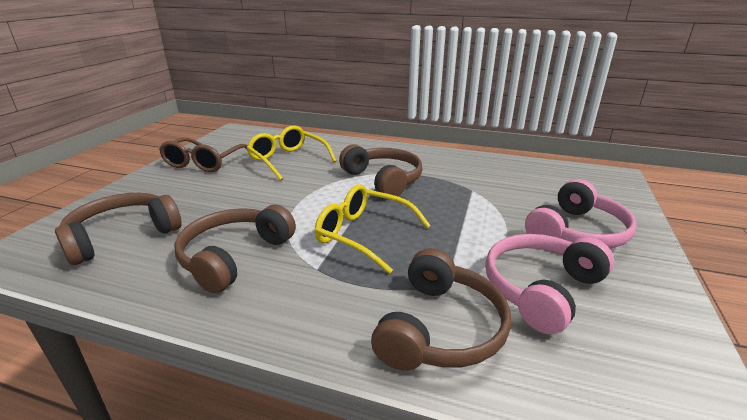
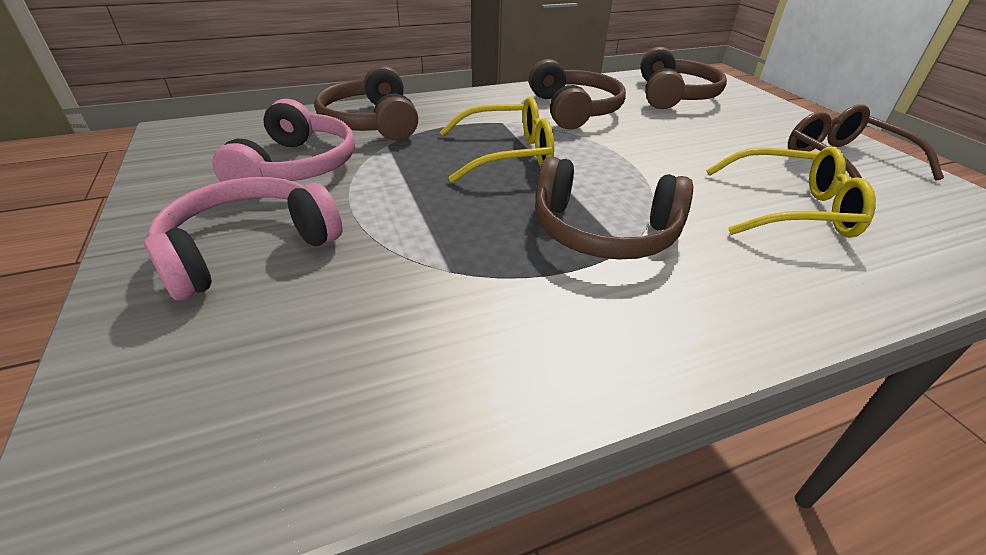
camera: 140 degrees right, 10 degrees up
(576, 232) = (249, 248): pink headphones -> pink headphones turned 45 degrees clockwise

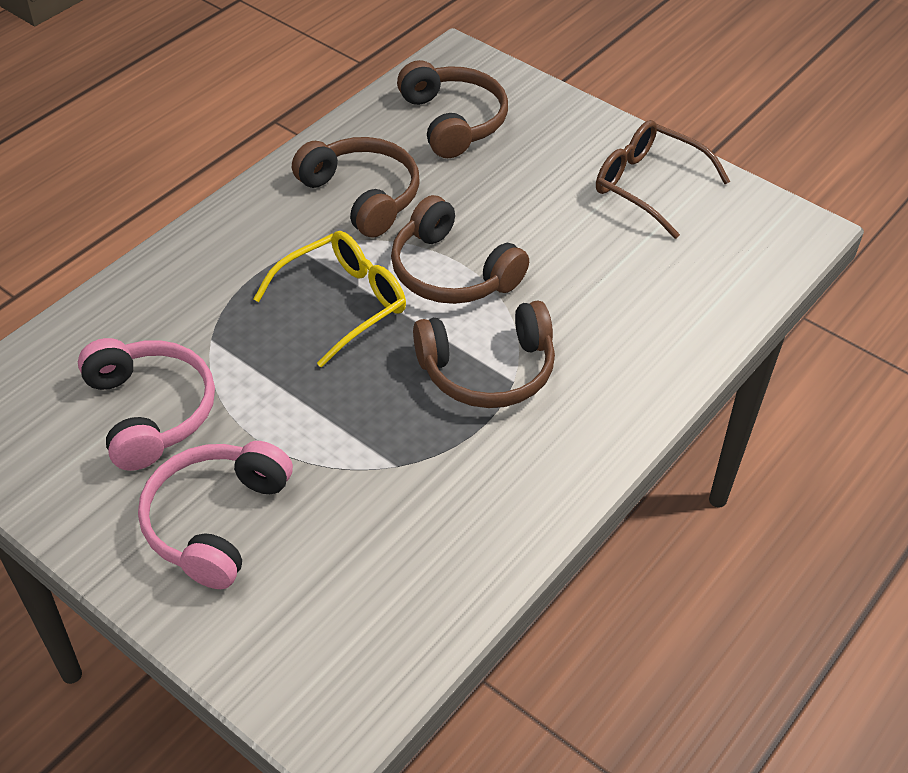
camera: 30 degrees left, 10 degrees up
(371, 122) = (159, 310): brown headphones -> brown headphones (452, 272)
(791, 209) = (621, 276): yellow glasses -> none

